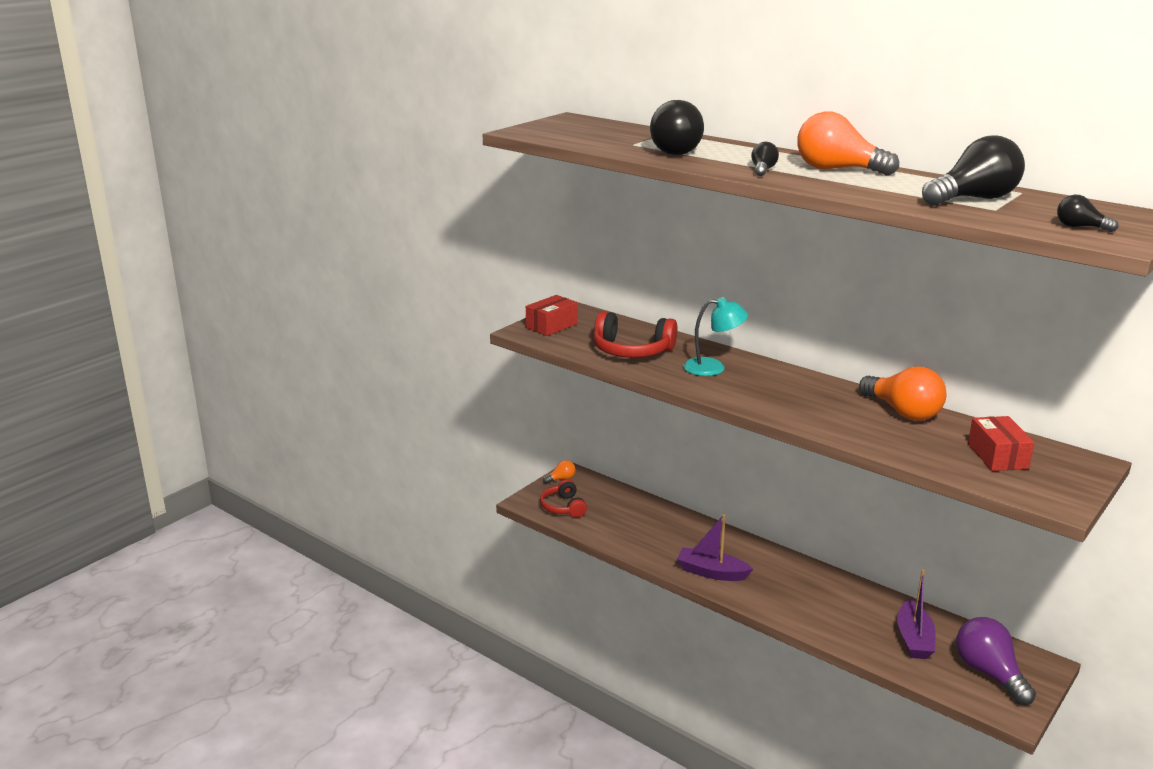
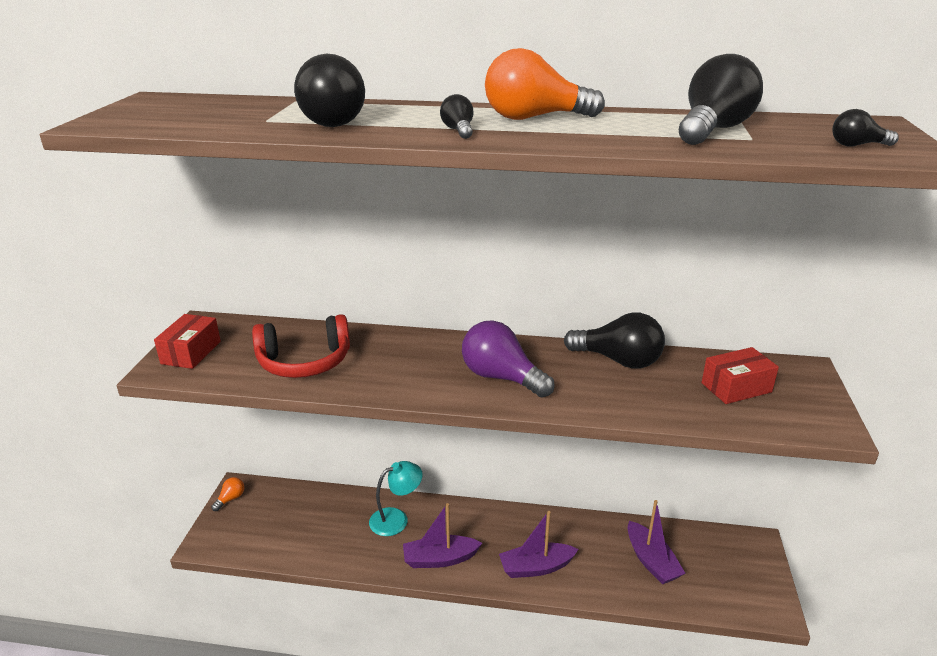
camera: 30 degrees left, 5 degrees up
(563, 507) = (249, 535): red headphones -> none
(713, 368) = (405, 359): turquoise lamp -> turquoise lamp (396, 519)
(795, 606) = (536, 567): none -> purple boat
(903, 412) = (618, 360): orange light bulb -> black light bulb
(989, 673) = (728, 572): purple light bulb -> purple light bulb (501, 378)
(997, 456) = (736, 387): red box -> red box turned 75 degrees counterclockwise

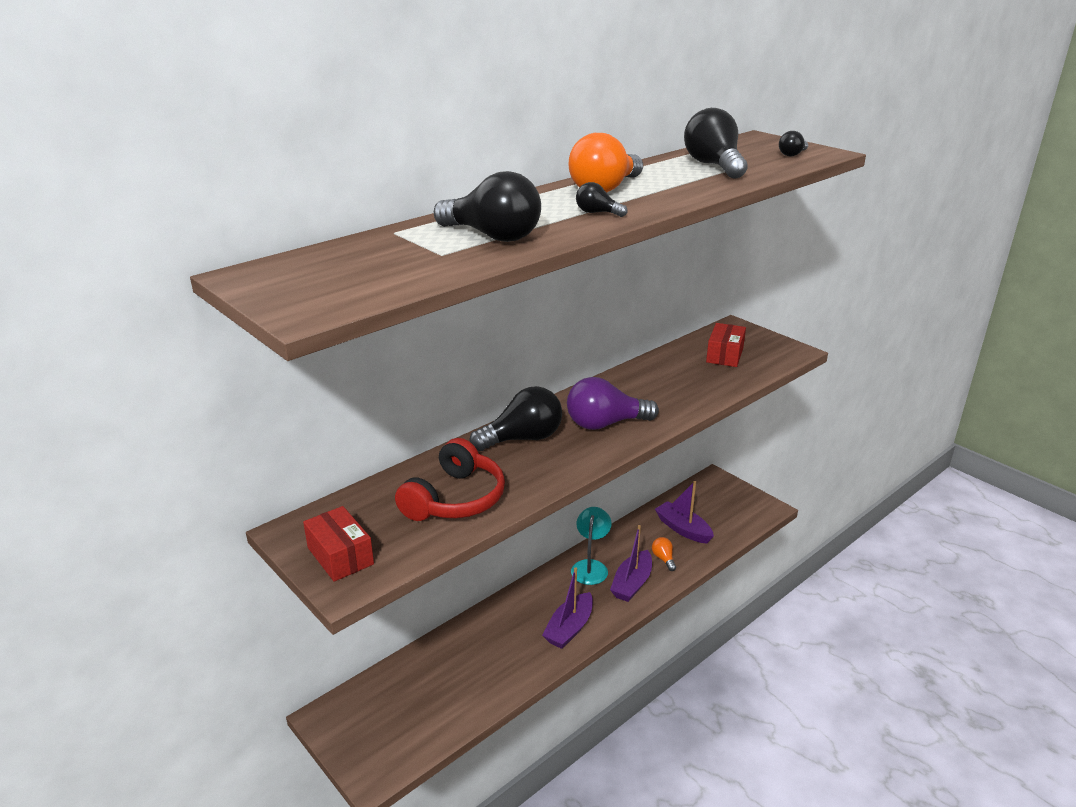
camera: 50 degrees left, 0 degrees up
(230, 499) = (333, 730): orange light bulb -> orange light bulb (663, 559)
(396, 519) = (498, 629): turquoise lamp -> turquoise lamp (590, 566)
(618, 360) = (644, 374): black light bulb -> black light bulb (522, 439)
(651, 561) = (683, 529): purple boat -> purple boat turned 150 degrees counterclockwise

